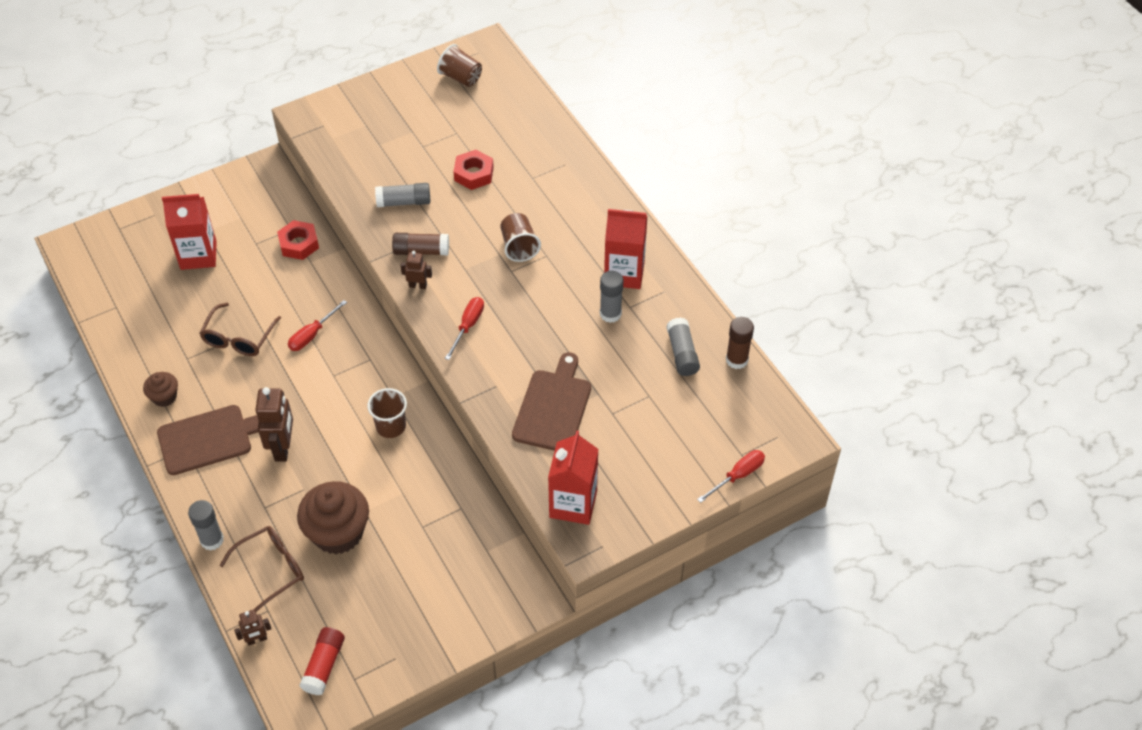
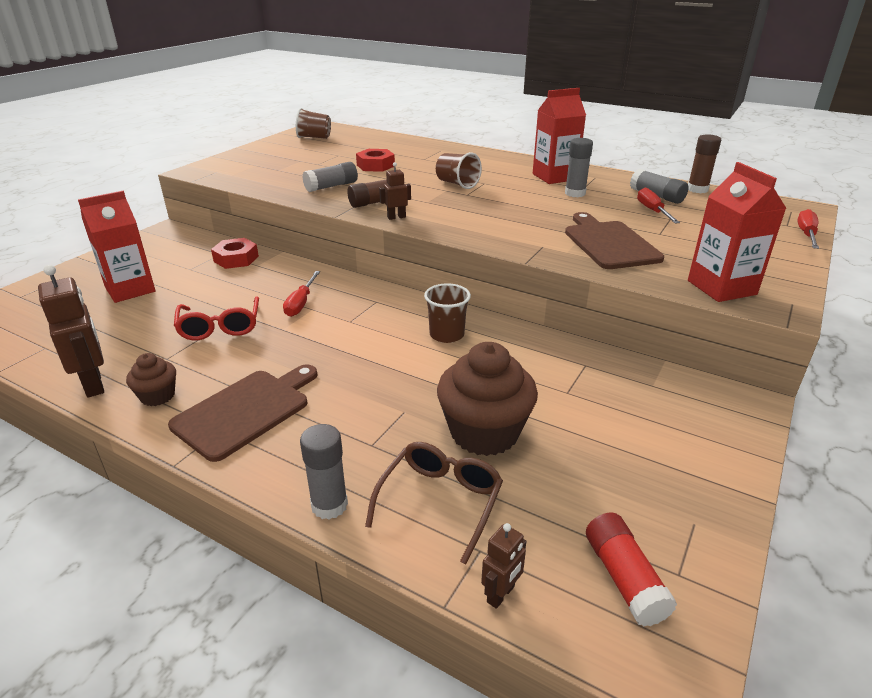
camera: 30 degrees left, 20 degrees down
(238, 338) = (220, 327): brown glasses -> red glasses
(283, 448) = (346, 387): brown robot -> brown robot (94, 384)
(468, 326) = (470, 225): red screwdriver -> red screwdriver (652, 211)

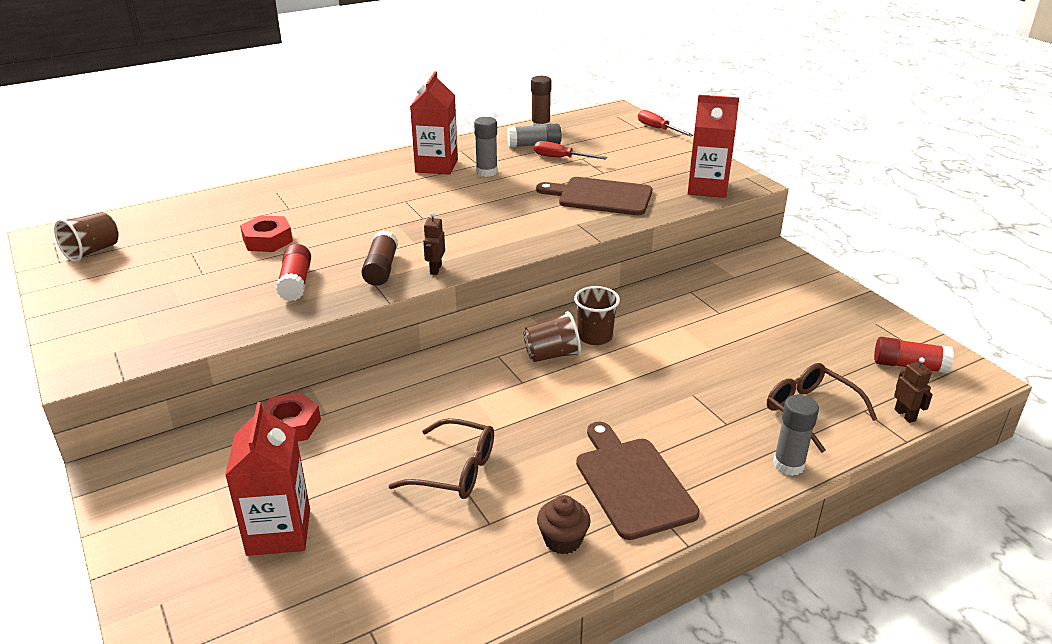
camera: 60 degrees left, 0 degrees up
(94, 384) = (500, 589): brown robot -> none
(220, 327) = (455, 470): red glasses -> brown glasses
(301, 303) = (456, 403): red screwdriver -> none
(331, 186) = (296, 283): grey glue stick -> red glue stick
(457, 184) = (389, 214): brown cup -> brown cup (552, 355)
(484, 432) = (744, 366): brown cupcake -> none

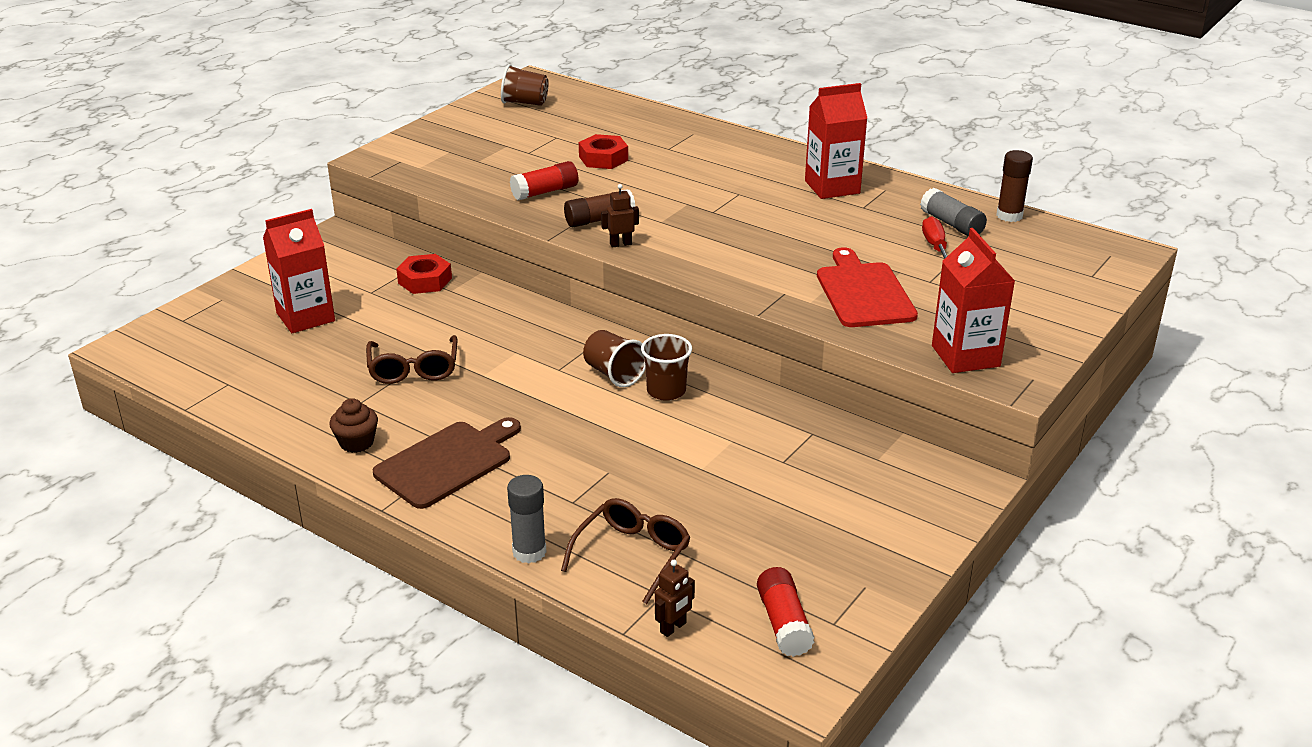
camera: 65 degrees right, 0 degrees up
(486, 172) = (849, 216): grey glue stick -> none
(600, 196) = (863, 292): brown cutting board -> red cutting board
(658, 129) = (1106, 290): red screwdriver -> none

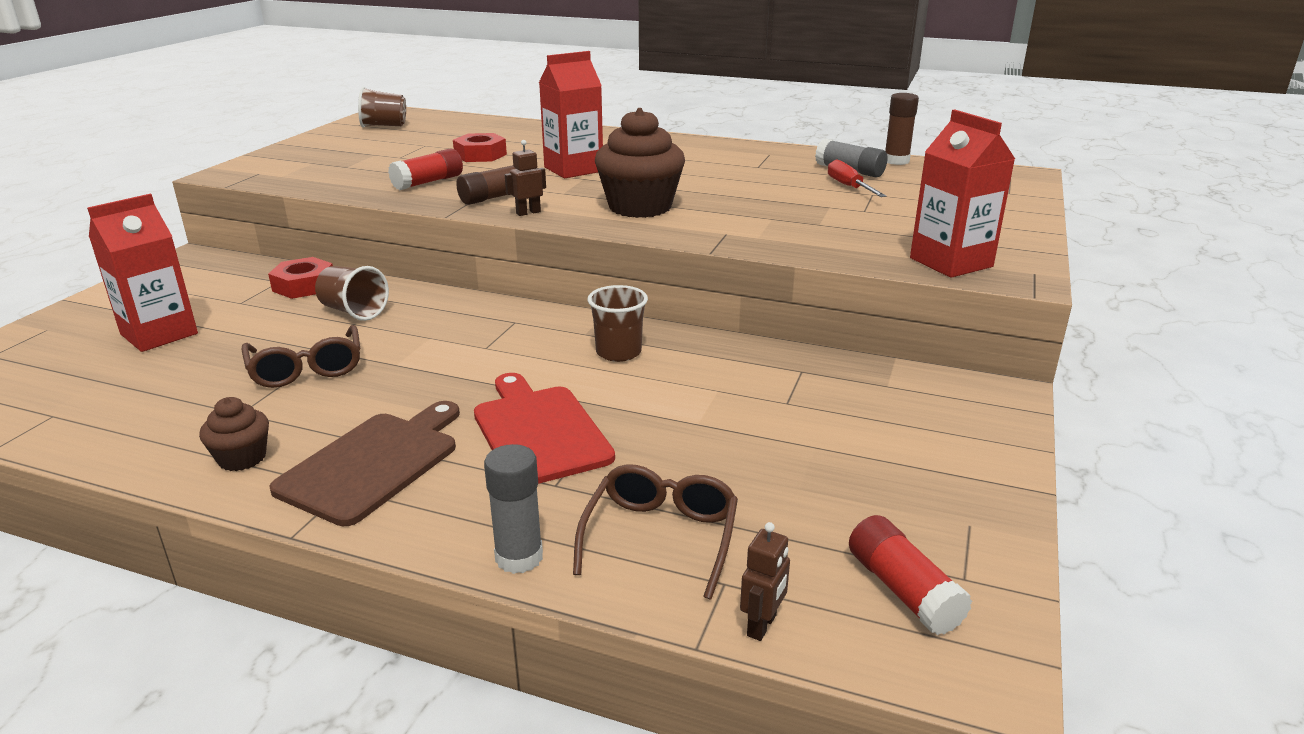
camera: 15 degrees left, 5 degrees down
(614, 374) = (552, 344): brown cup -> brown cup (354, 311)
(723, 249) = (640, 207): none -> brown cupcake
(832, 187) = (718, 156): red carton -> red carton (573, 169)
(863, 292) = (806, 225): red cutting board -> red cutting board (539, 431)

